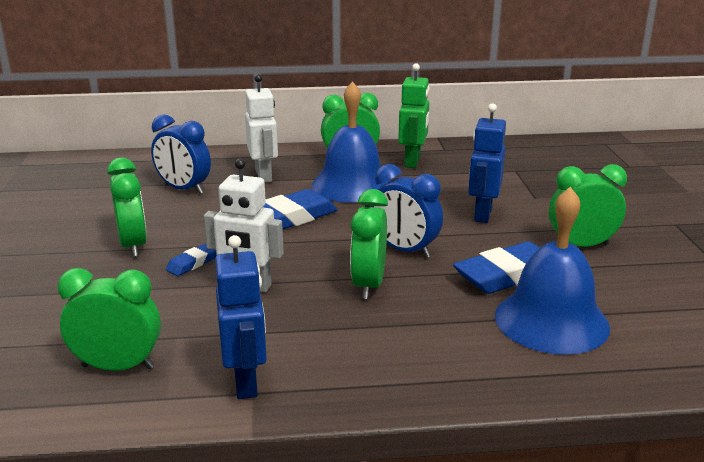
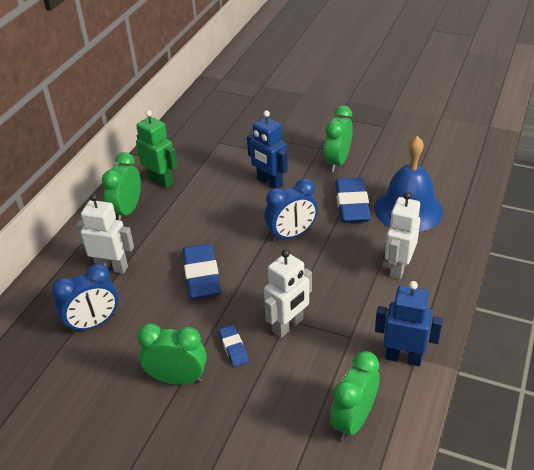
camera: 60 degrees left, 15 degrees up
(352, 185) = (173, 225): blue bell -> none
(368, 285) = (325, 267): green clock -> none
(418, 339) = (398, 268): none -> white robot

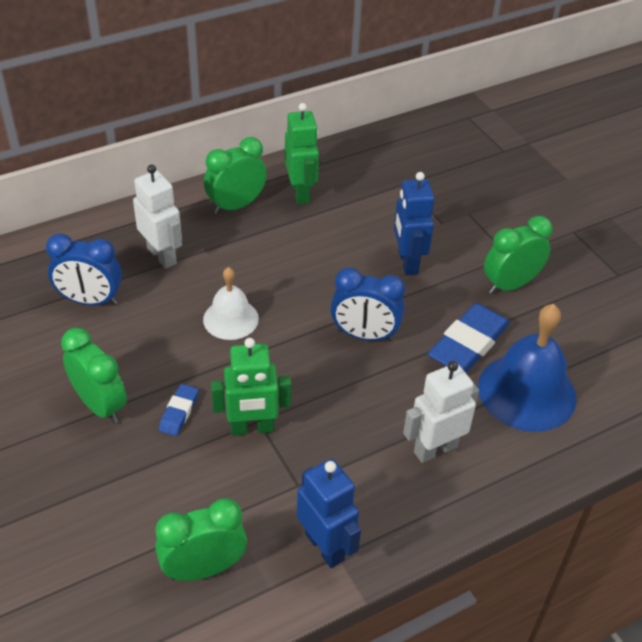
camera: 35 degrees right, 5 degrees up
(202, 275) = (231, 319): blue eraser -> white bell
(288, 326) = (252, 428): white robot -> green robot

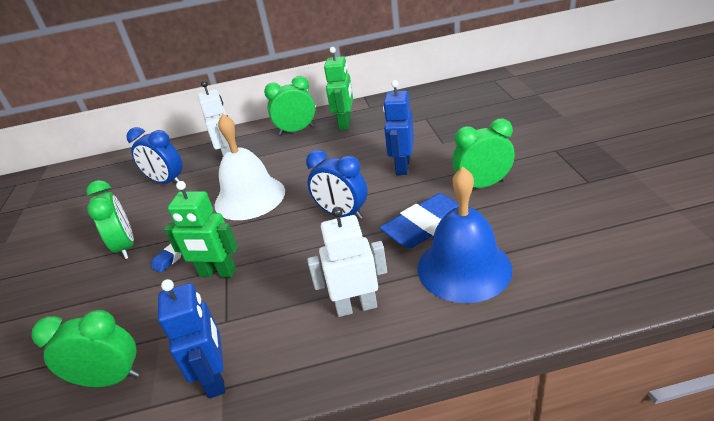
camera: 25 degrees right, 10 degrees down
(231, 319) = (250, 197): white bell -> white bell, size x1.67

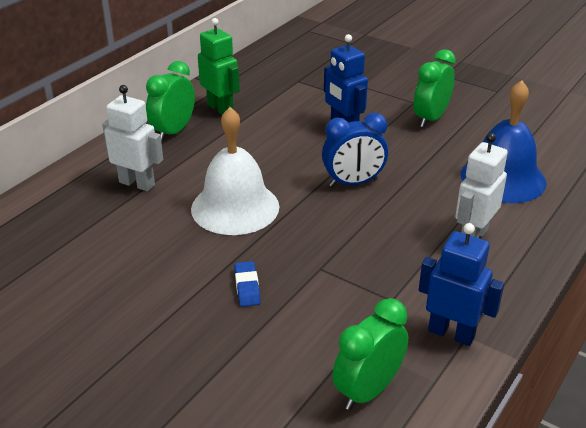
camera: 50 degrees left, 0 degrees up
(126, 246) = (171, 307): green clock -> none
(167, 182) = (97, 235): blue clock -> none
(217, 273) = (319, 275): green robot -> none
(426, 226) = (435, 163): blue eraser -> none

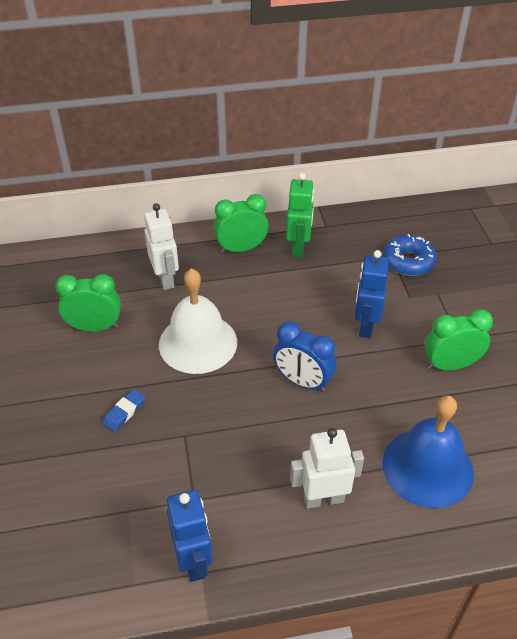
camera: 45 degrees right, 10 degrees up
(314, 78) = (408, 261): none -> blue donut
(368, 390) = (88, 551): green clock -> green clock (95, 327)

